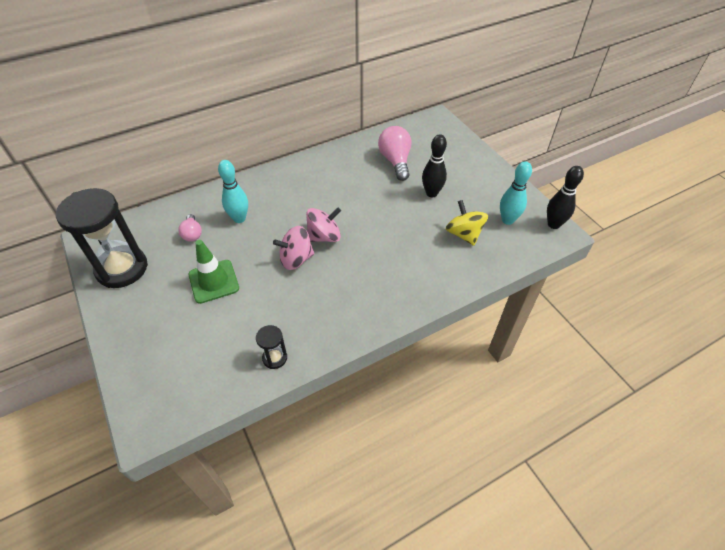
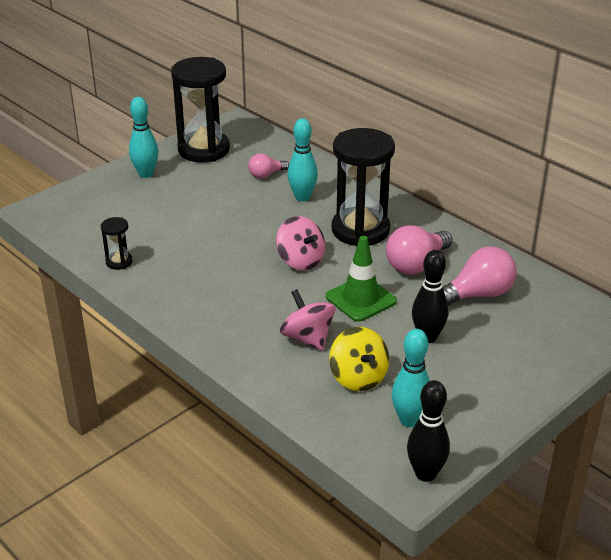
camera: 75 degrees right, 15 degrees down
(136, 319) = (146, 174): none -> turquoise bowling pin
(214, 281) = (205, 203): green traffic cone -> green traffic cone (361, 299)
(296, 259) = (256, 248): pink spinning top -> pink spinning top (307, 338)
(300, 196) = (360, 230): none -> black hourglass
(353, 179) = (416, 264): none -> pink light bulb
(464, 234) = (358, 377): yellow spinning top -> yellow spinning top turned 105 degrees clockwise

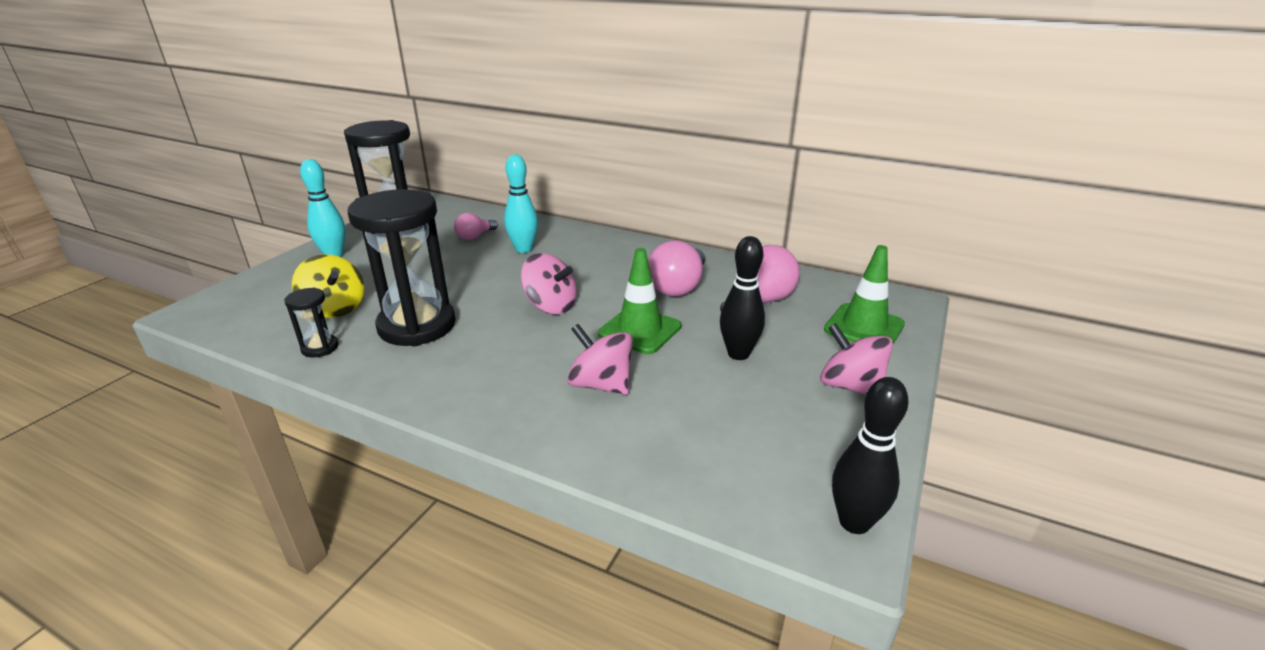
camera: 20 degrees left, 5 degrees down
(358, 377) = (689, 416): yellow spinning top -> yellow spinning top (335, 308)
(360, 230) = (601, 267): black hourglass -> black hourglass (417, 326)
(409, 420) = (784, 454): turquoise bowling pin -> none
(498, 384) = (850, 386): none -> pink spinning top
(552, 338) = (864, 327): none -> green traffic cone

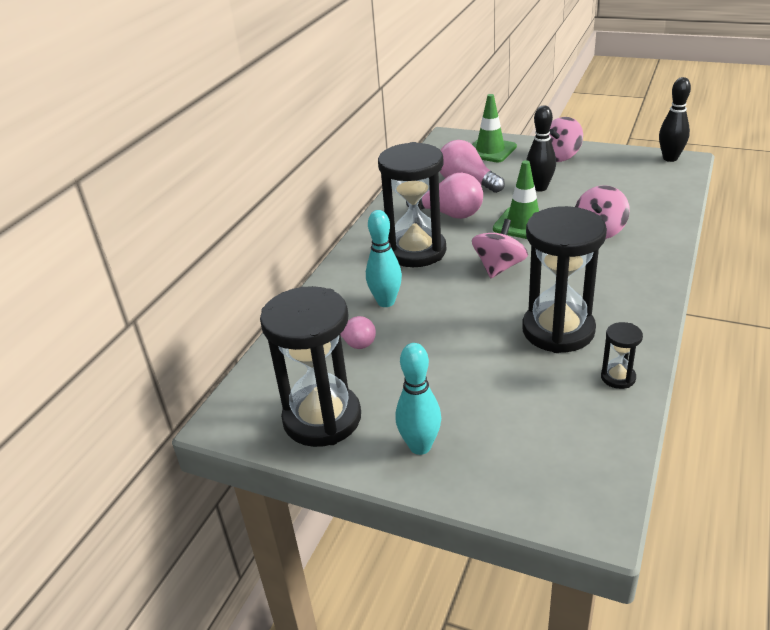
camera: 90 degrees left, 5 degrees up
(335, 308) = (545, 395): yellow spinning top -> none
(604, 265) = (416, 251): none -> black hourglass

